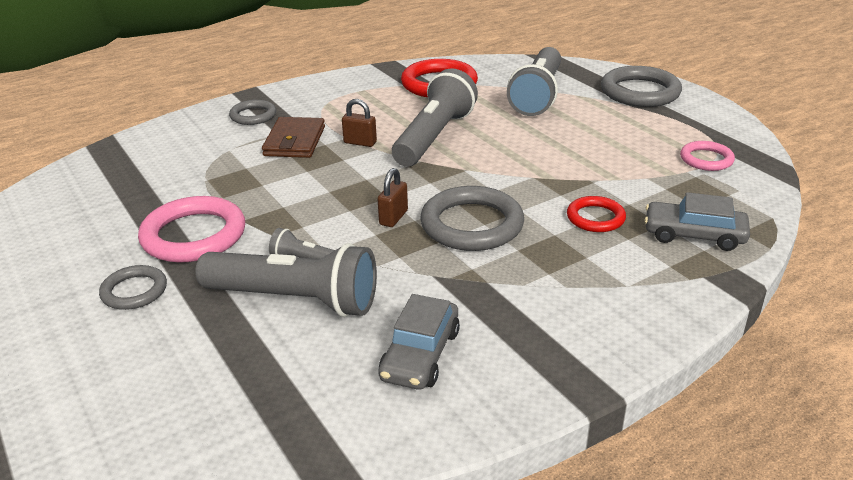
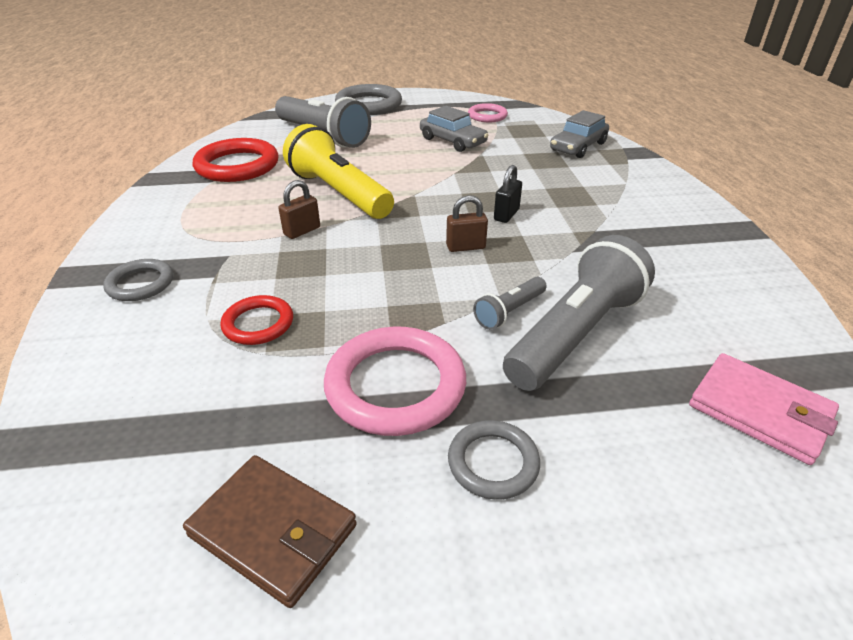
camera: 65 degrees left, 5 degrees up
(236, 416) = (759, 411): none -> pink wallet
(295, 141) = (248, 268): brown wallet -> brown wallet (273, 530)
(393, 218) = (465, 247): brown padlock -> brown padlock turned 60 degrees counterclockwise
(420, 355) = (686, 284): grey car -> grey car (452, 141)
(434, 137) = (339, 193): grey flashlight -> yellow flashlight
(472, 224) = (506, 215): grey ring -> black padlock
(595, 218) = (533, 168): red ring -> red ring (258, 324)

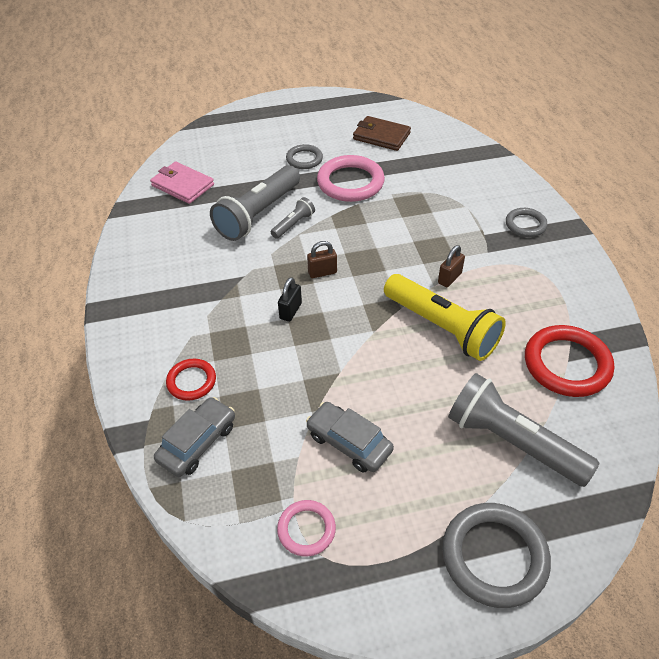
camera: 175 degrees right, 10 degrees up
(258, 324) = (435, 206): red ring -> red ring (191, 381)

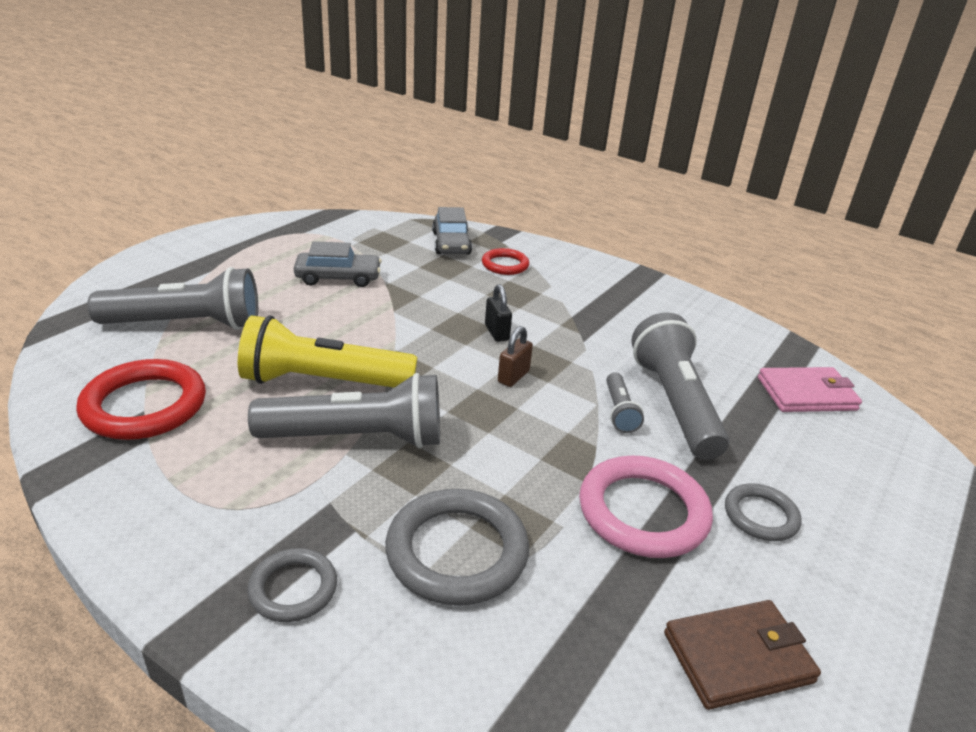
camera: 135 degrees right, 15 degrees down
(306, 529) = (326, 237): pink ring -> none
(449, 278) = (357, 438): brown padlock -> grey flashlight
(494, 556) = (173, 266): grey ring -> grey ring (457, 551)

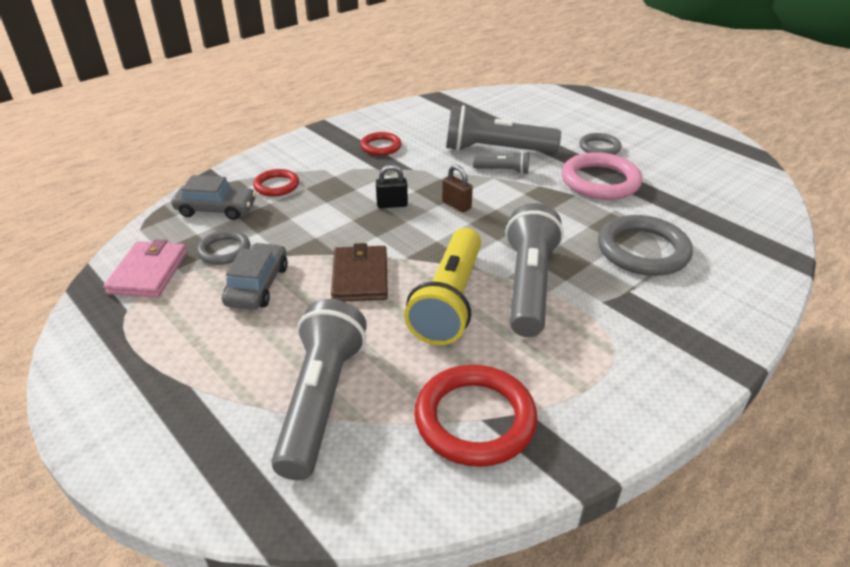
camera: 75 degrees left, 5 degrees up
(293, 588) = (687, 319): grey ring -> grey ring (224, 250)
(623, 314) = (381, 147): none -> red ring
(738, 657) = (698, 176): brown wallet -> brown wallet (360, 277)
(806, 394) = (490, 108): pink wallet -> pink wallet (148, 272)

